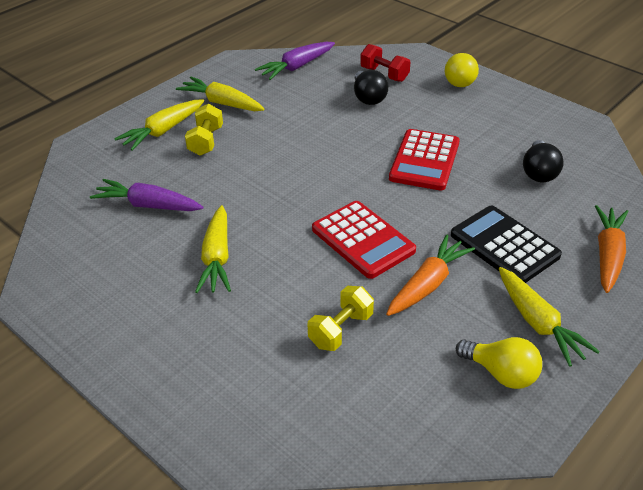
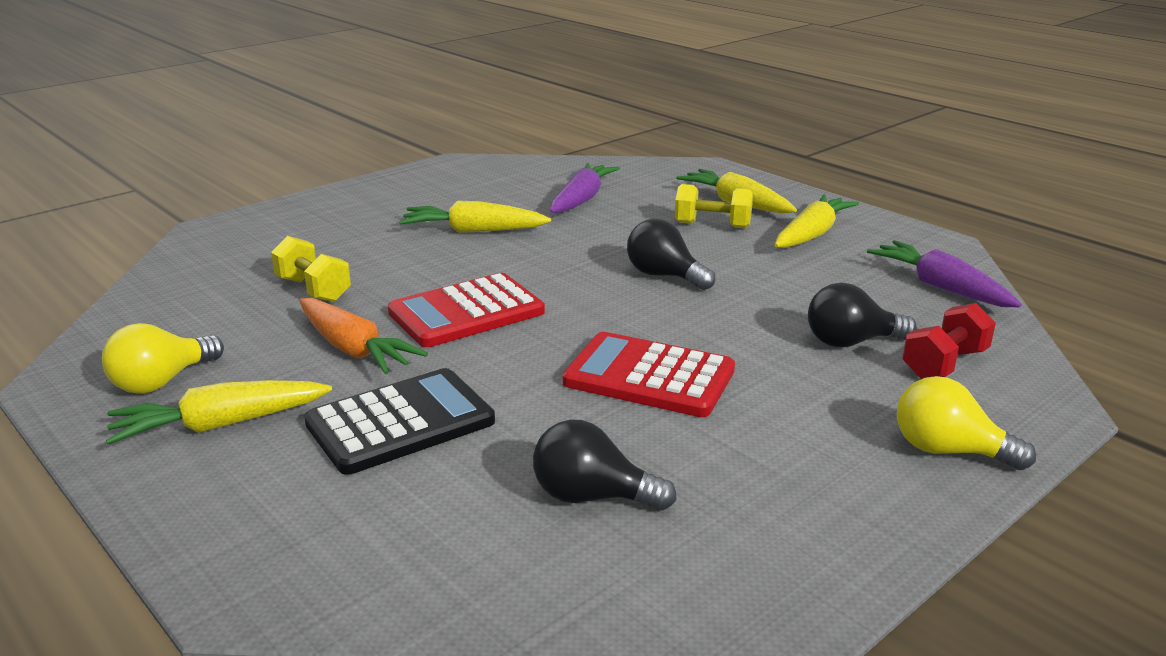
camera: 95 degrees right, 15 degrees down
(293, 159) = (664, 276): none -> black light bulb
(608, 255) = (319, 531): orange carrot -> none

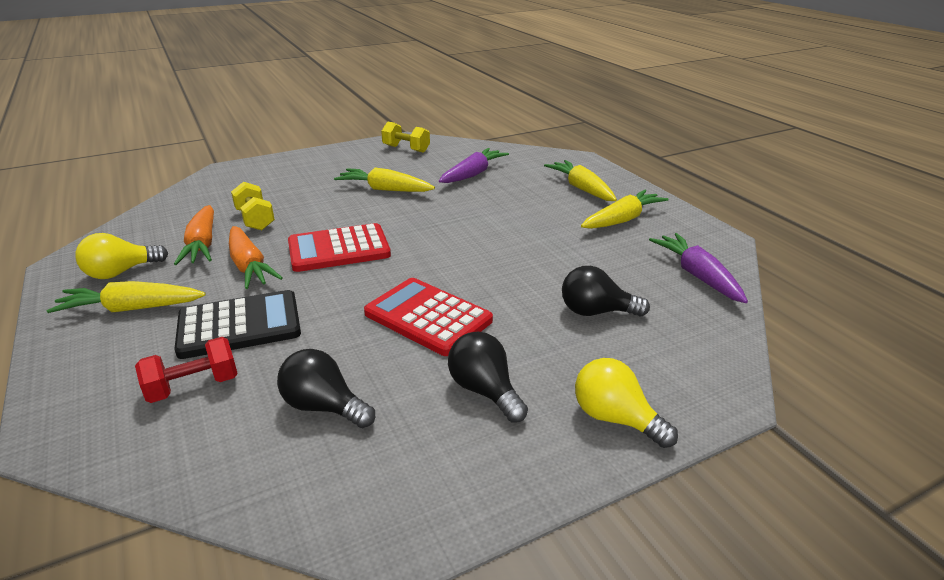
camera: 15 degrees right, 5 degrees up
(259, 330) = (202, 244): none -> orange carrot
(664, 276) = (491, 239): black light bulb -> black light bulb (485, 391)
(712, 225) = (552, 204): yellow dumbbell -> yellow dumbbell (406, 149)
(944, 364) = (659, 342): red dumbbell -> red dumbbell (193, 386)

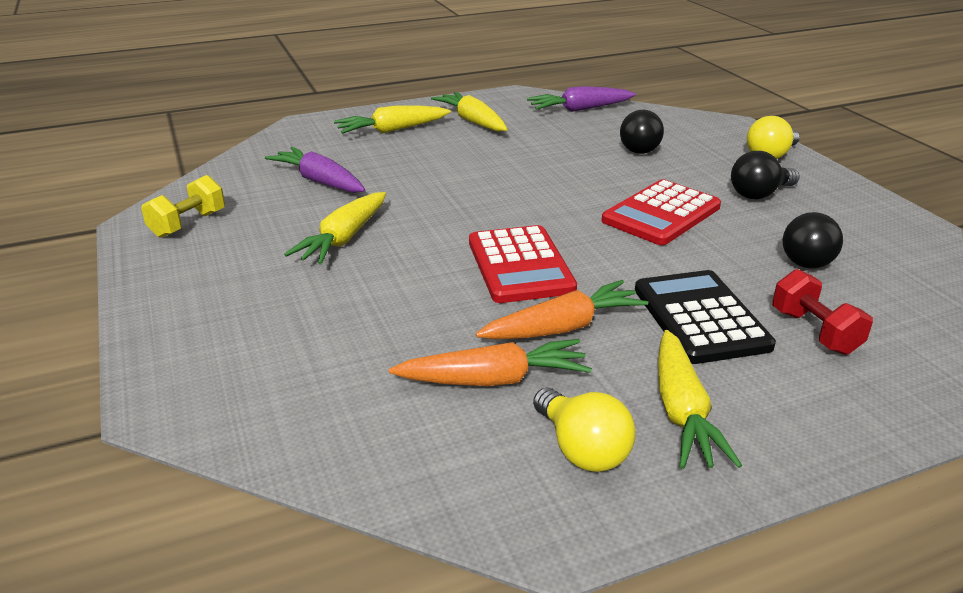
camera: 85 degrees left, 0 degrees up
(255, 220) = (415, 339): yellow dumbbell -> none

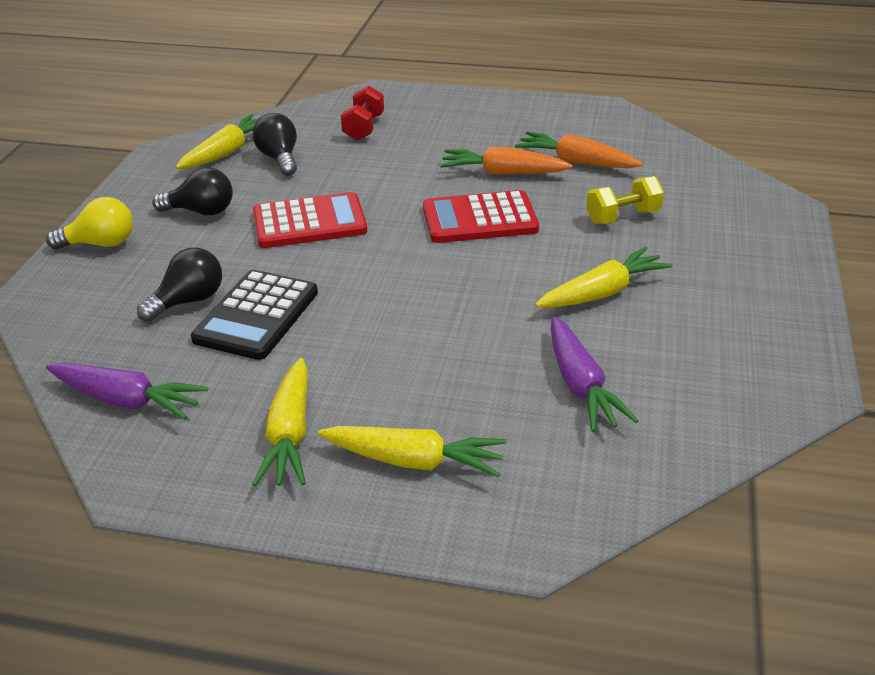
camera: 145 degrees left, 5 degrees up
(188, 224) = (755, 369): yellow dumbbell -> yellow dumbbell (623, 217)
(520, 265) = (480, 219): red calculator -> red calculator turned 120 degrees counterclockwise
(582, 449) = (562, 125): yellow light bulb -> none
(682, 412) = (494, 122): yellow carrot -> yellow carrot (227, 152)
(700, 318) = (413, 152): black calculator -> black calculator (257, 316)
(809, 259) = (279, 159): black light bulb -> black light bulb turned 90 degrees counterclockwise

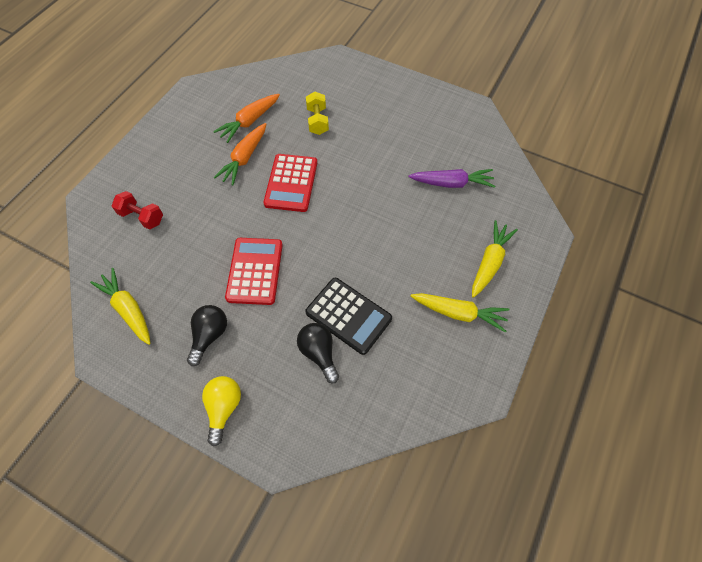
camera: 75 degrees left, 25 degrees up
(127, 400) = (410, 395): purple carrot -> none
(279, 159) = (158, 276): black light bulb -> none
(602, 292) = (383, 152): yellow carrot -> none

